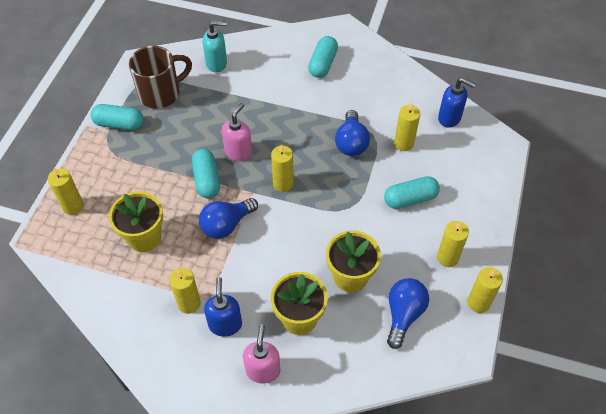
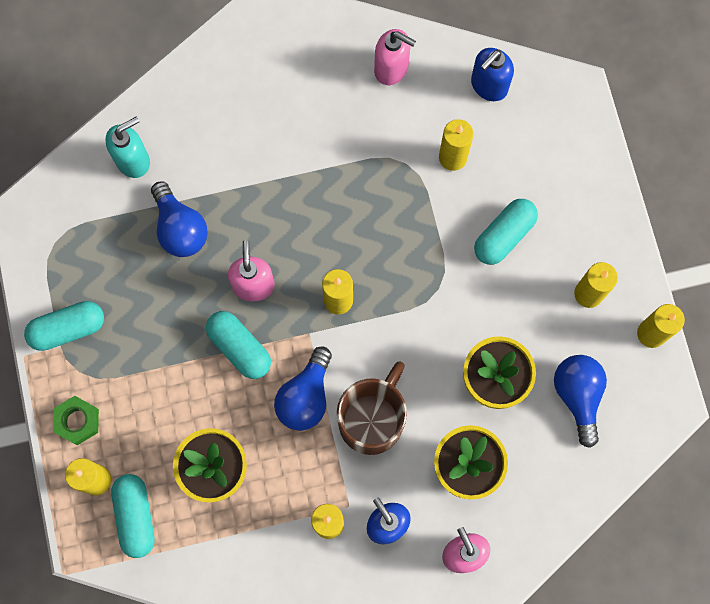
camera: 30 degrees left, 20 degrees up
(87, 171) = (77, 421): none -> green nut
(161, 93) = (90, 250): brown mug -> brown mug (372, 419)
(323, 64) = (277, 84): turquoise capsule -> turquoise capsule (136, 516)
(351, 143) = (387, 192): blue light bulb -> blue light bulb (180, 228)
(395, 85) = (391, 69): none -> pink soap dispenser
(449, 118) = (488, 86): blue soap dispenser -> blue soap dispenser turned 135 degrees clockwise

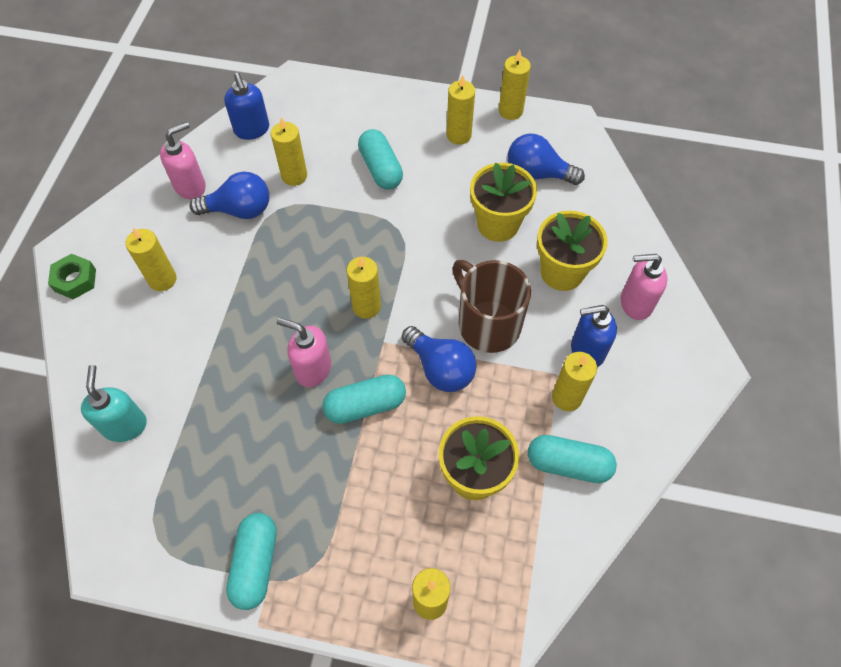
camera: 65 degrees left, 15 degrees down
(77, 421) = (358, 595): green nut -> green nut (75, 280)
(136, 516) = (486, 576): turquoise capsule -> turquoise capsule (568, 464)
(180, 228) = (220, 410): blue light bulb -> blue light bulb (239, 210)
(280, 106) = (162, 279): none -> yellow candle

